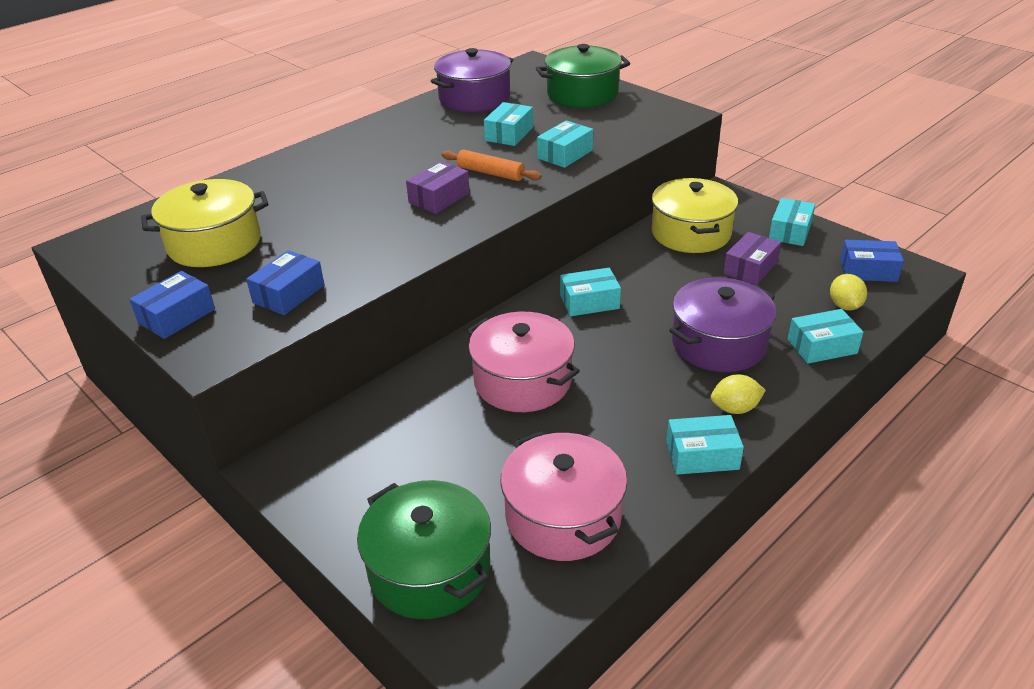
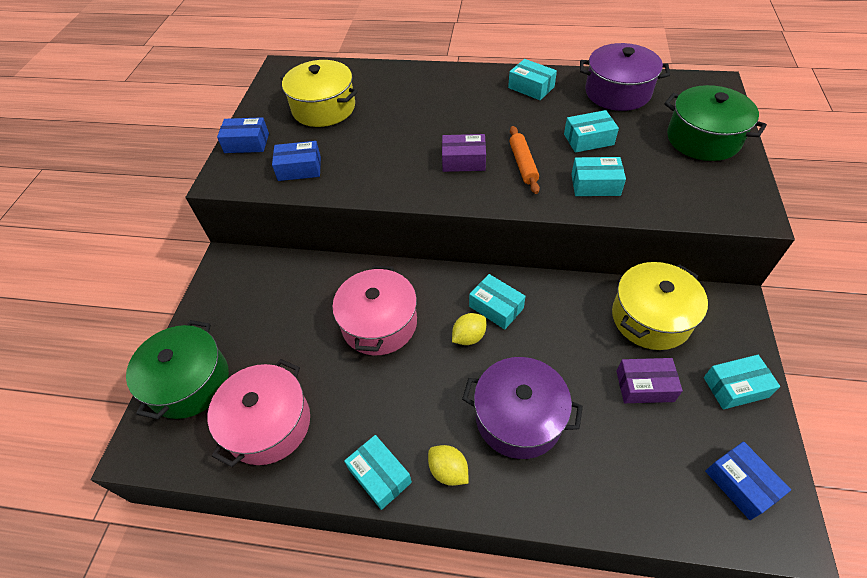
camera: 55 degrees right, 15 degrees up
(822, 346) = (582, 498): turquoise box -> turquoise box (531, 87)
(844, 306) = (661, 489): yellow lemon -> yellow lemon (469, 337)

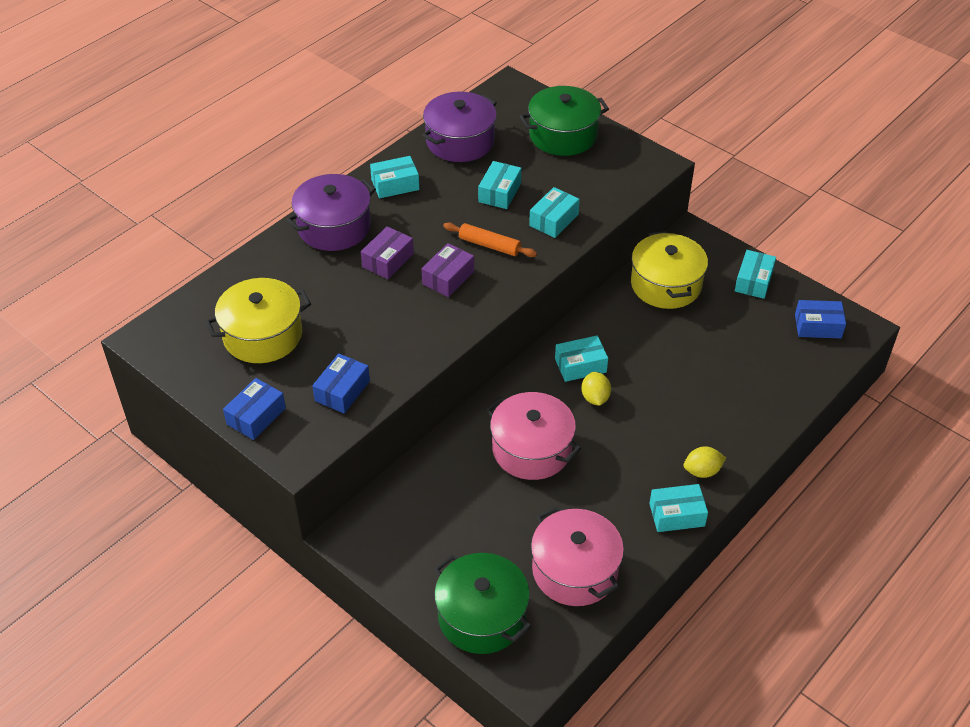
camera: 60 degrees left, 5 degrees down
(518, 417) = (690, 408): purple pot -> purple pot (334, 227)
(644, 386) = (717, 325): purple box -> purple box (388, 260)

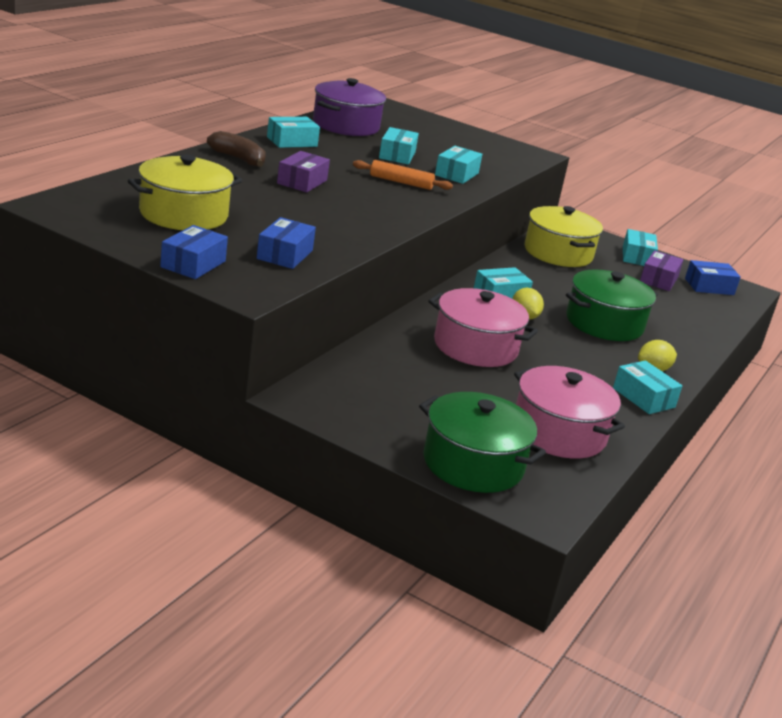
camera: 15 degrees left, 20 degrees down
(334, 227) = (238, 159): purple pot -> brown banana
(448, 277) = (368, 196): purple box -> purple box (658, 280)
(563, 135) = (442, 132): green pot -> green pot (604, 323)
(677, 515) = (643, 398): turquoise box -> turquoise box turned 75 degrees clockwise

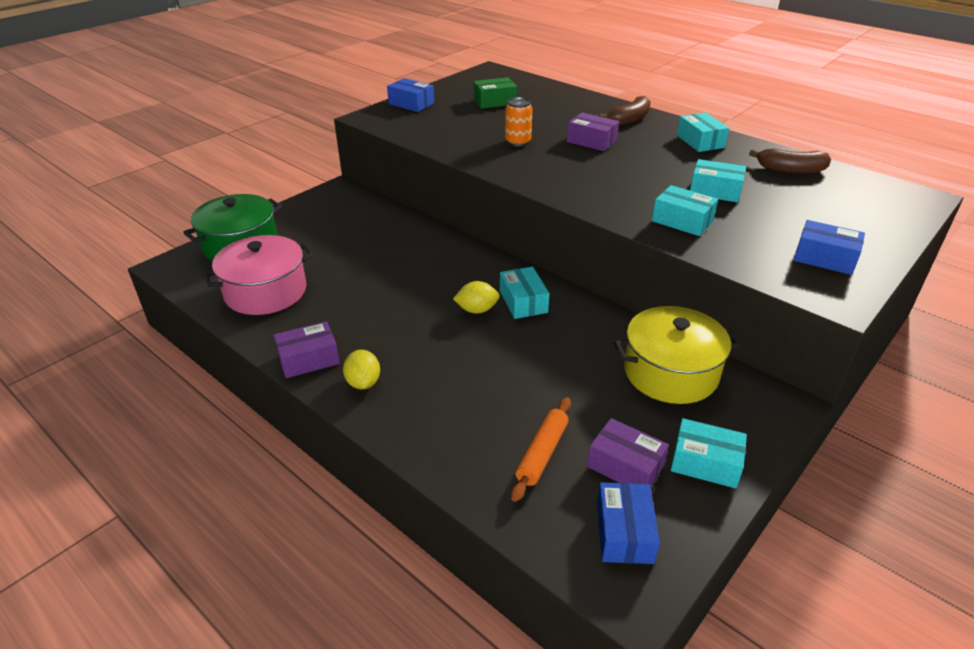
camera: 105 degrees right, 10 degrees up
(183, 214) = (495, 101): yellow pot -> green box
(284, 254) = (433, 129): blue box -> blue box (824, 258)
(313, 214) = (518, 142): none -> orange can
(346, 125) = (790, 170): purple pot -> brown banana
(401, 182) = (627, 185): orange rolling pin -> orange rolling pin (542, 453)
(475, 347) = (412, 270): pink pot -> none
(604, 323) = (472, 369): green pot -> none
(643, 398) = (308, 359): turquoise box -> purple box

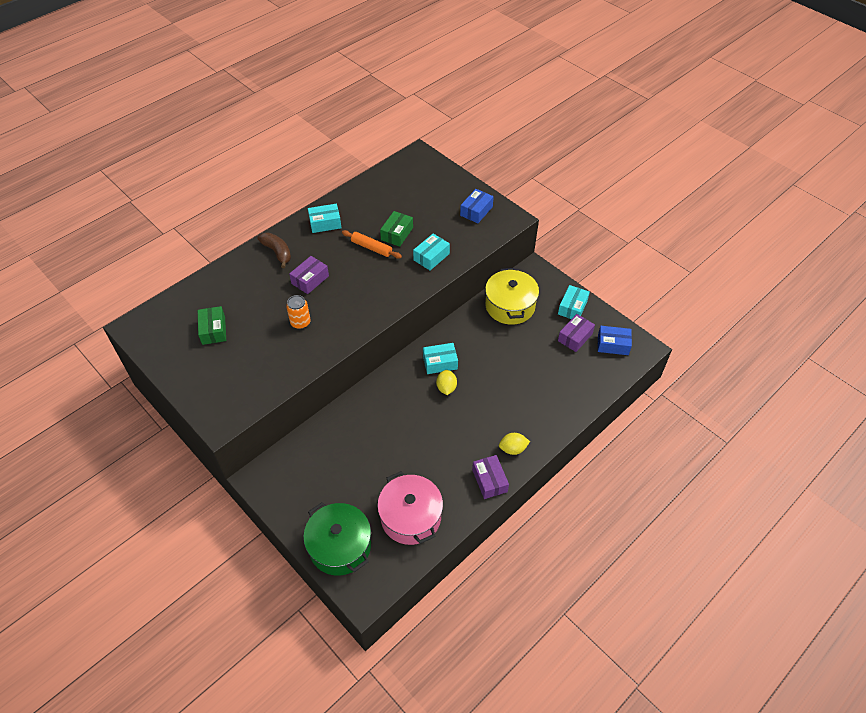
camera: 85 degrees left, 15 degrees up
(411, 104) = (198, 391): blue box -> none
(542, 453) = (567, 368): orange rolling pin -> orange rolling pin (371, 248)
(715, 191) = (397, 234): turquoise box -> green box
(790, 170) = (376, 193): brown banana -> none

